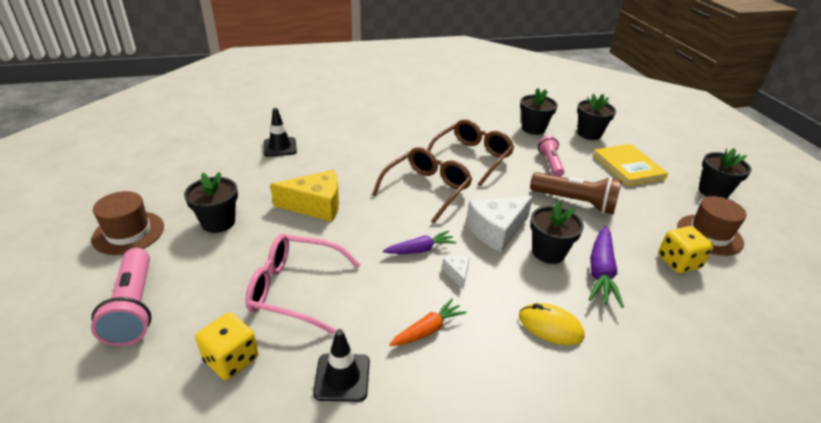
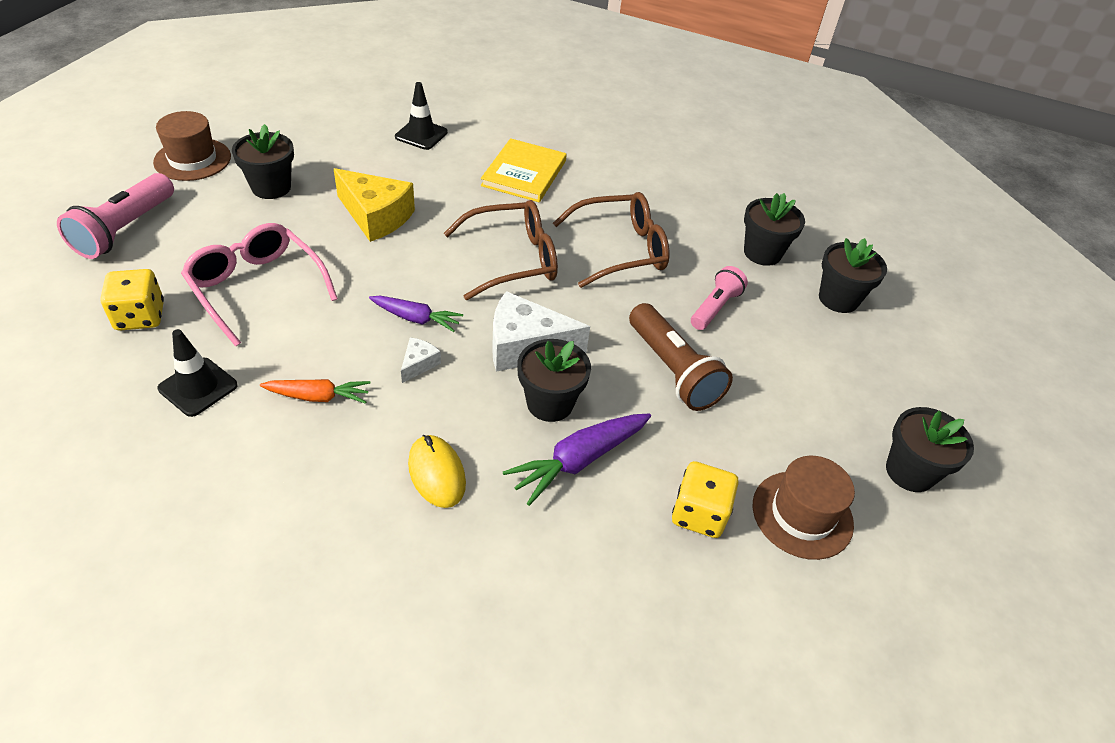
camera: 35 degrees right, 10 degrees up
(628, 167) = (826, 370): yellow book -> yellow book (524, 173)

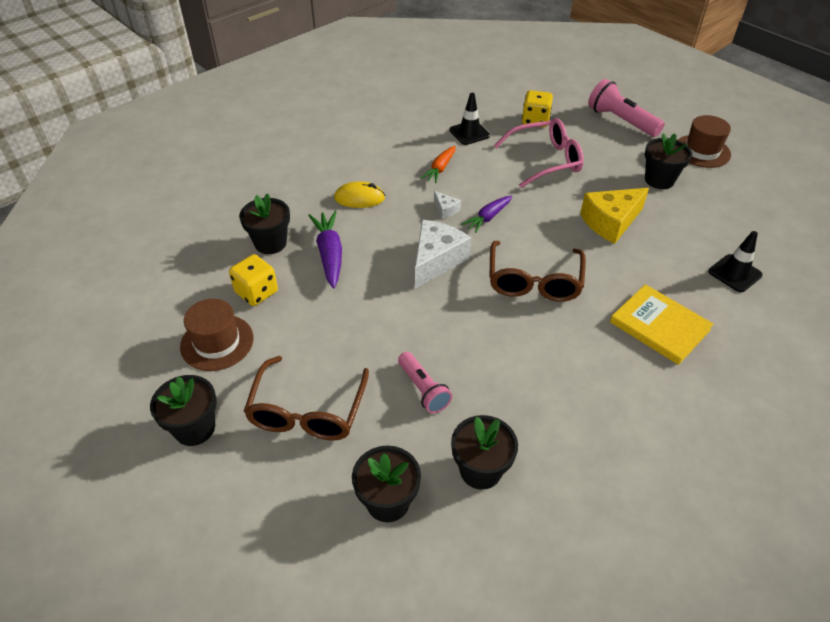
camera: 120 degrees right, 0 degrees up
(550, 403) = (380, 256): black flower pot -> black flower pot (270, 243)
(619, 250) = (524, 353): brown glasses -> brown glasses (308, 410)
(673, 371) = (372, 330): brown flashlight -> none

